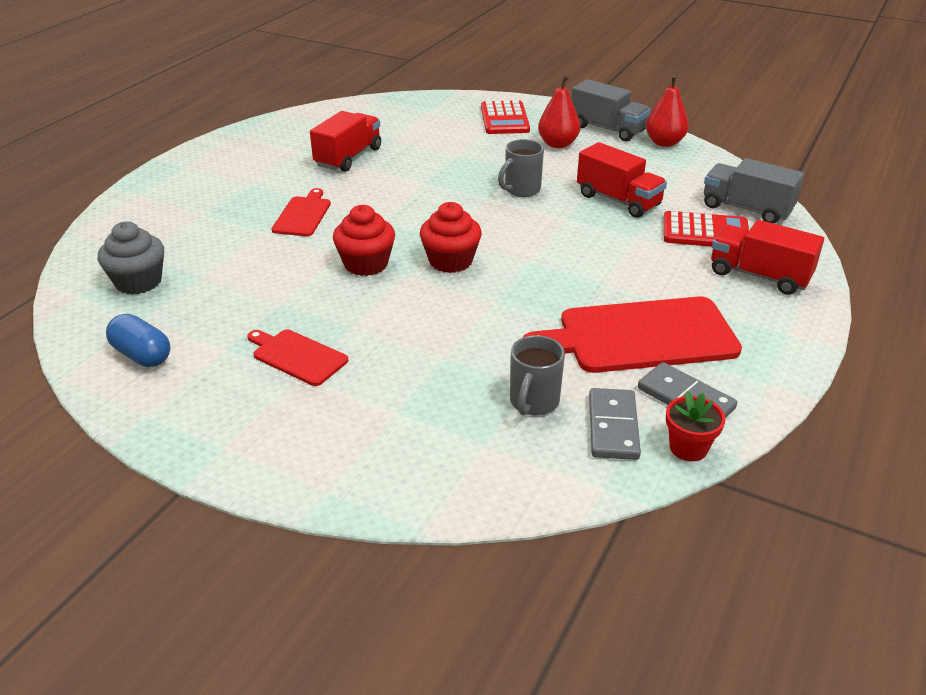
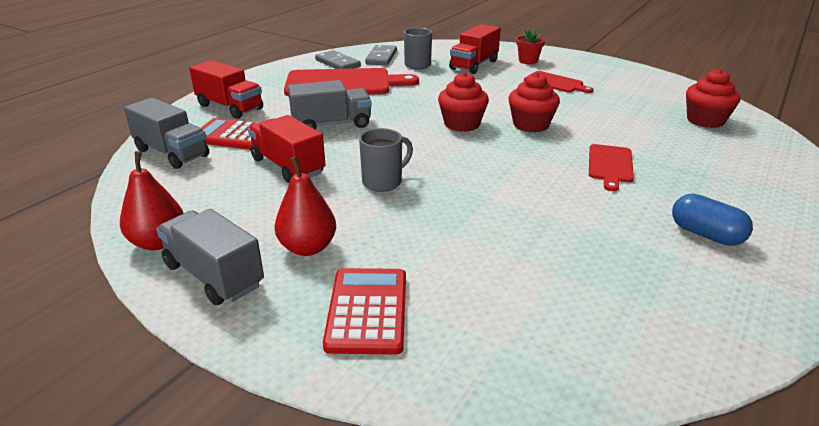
camera: 175 degrees left, 5 degrees down
(138, 282) = (705, 120): grey cupcake -> red cupcake
(142, 355) = (652, 86): blue capsule -> blue capsule (706, 234)
(348, 157) = (600, 238): red truck -> red truck (474, 65)
(608, 253) = (331, 124): none -> grey truck
(688, 448) = (350, 52): red flower pot -> red flower pot (528, 61)

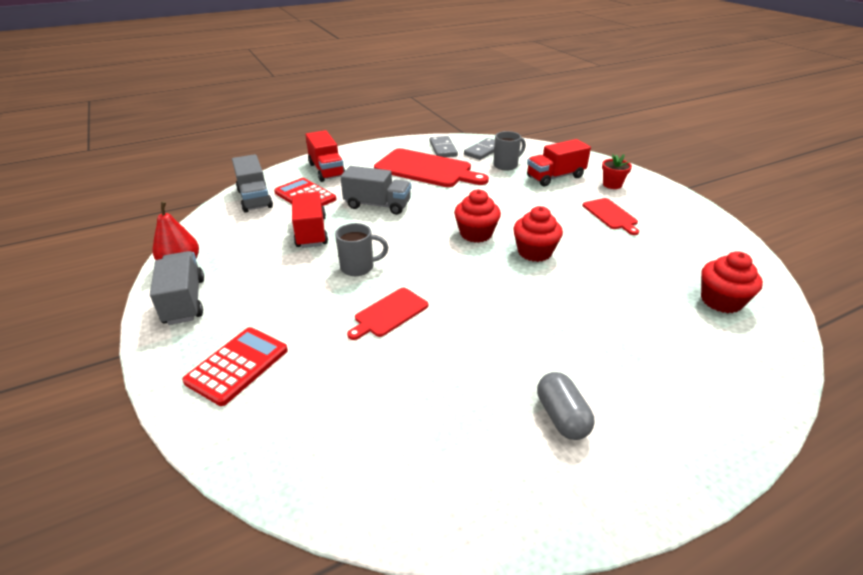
camera: 30 degrees right, 5 degrees up
(308, 247) = (255, 302): red pear -> none
(610, 165) = (558, 316): red cutting board -> red cutting board (389, 313)
(706, 234) = (561, 417): blue capsule -> grey capsule

